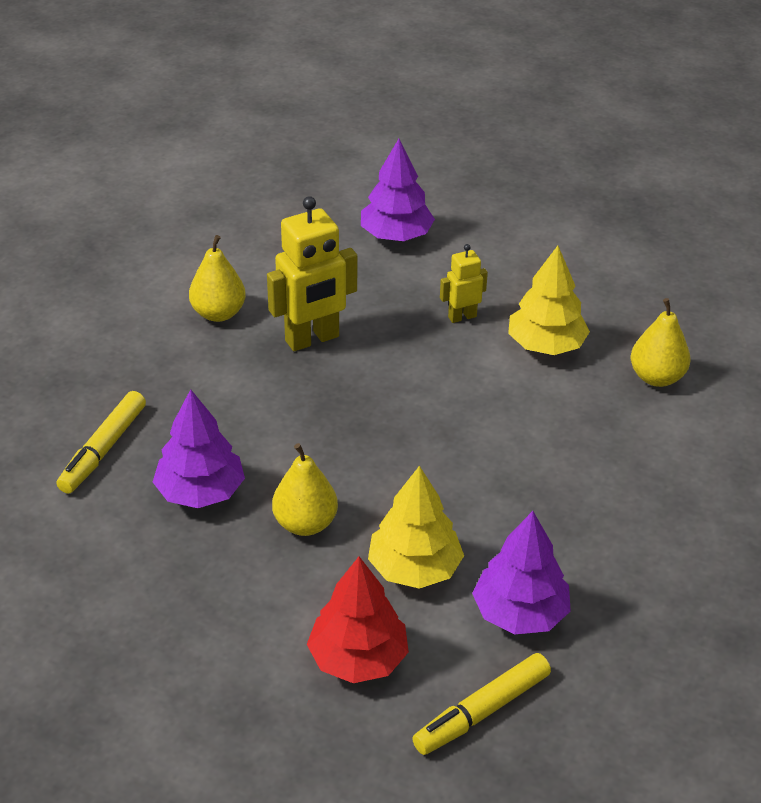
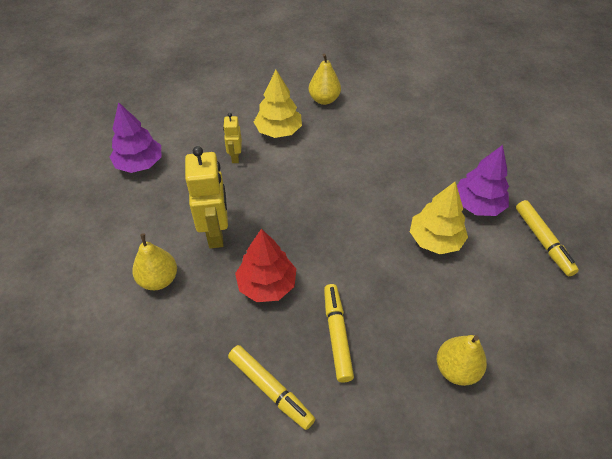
camera: 70 degrees left, 10 degrees up
(200, 492) = (337, 335): purple tree -> yellow marker
(305, 523) = (384, 283): yellow pear -> yellow pear (456, 369)
(358, 659) = (499, 286): red tree -> red tree (267, 284)

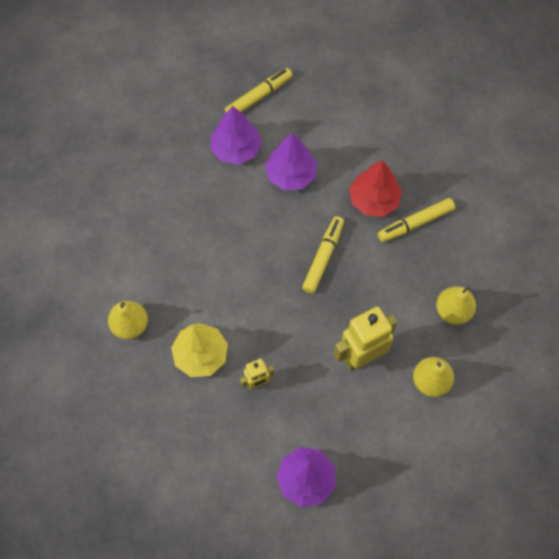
camera: 110 degrees left, 15 degrees up
(267, 284) = (395, 291): red tree -> red tree (373, 200)
(270, 389) = (479, 254): yellow marker -> yellow marker (323, 257)
(435, 240) = (291, 174): yellow tree -> purple tree
(456, 369) = (405, 139): yellow pear -> yellow pear (453, 311)

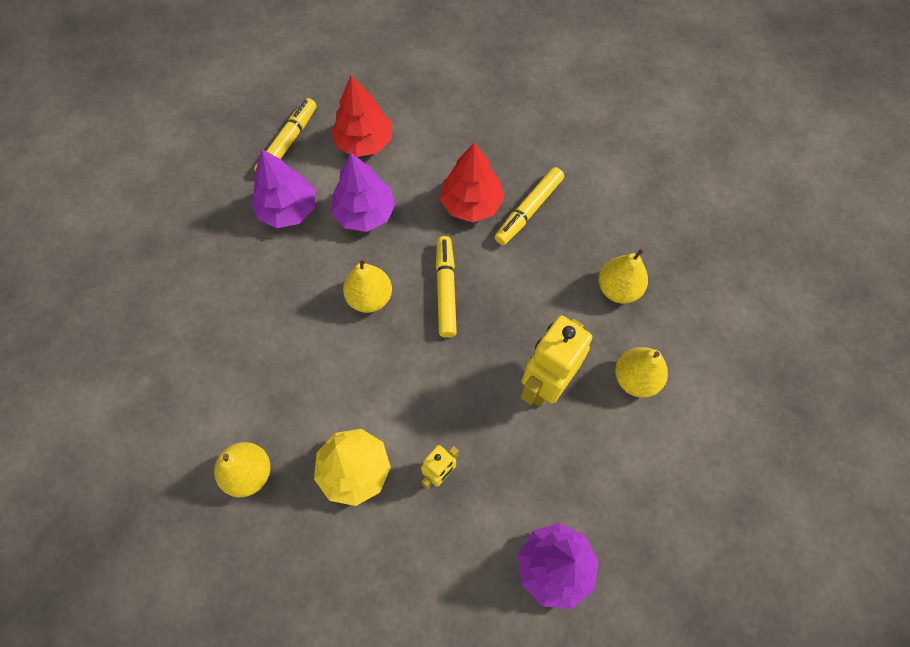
camera: 25 degrees left, 0 degrees up
(265, 240) = (370, 298): none -> yellow pear
(316, 119) = (364, 142): none -> red tree

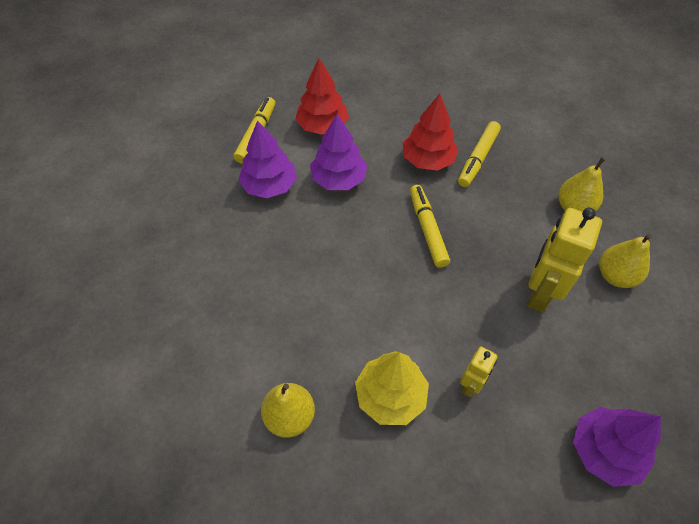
camera: 10 degrees left, 10 degrees down
(370, 298) = (362, 246): yellow pear -> none

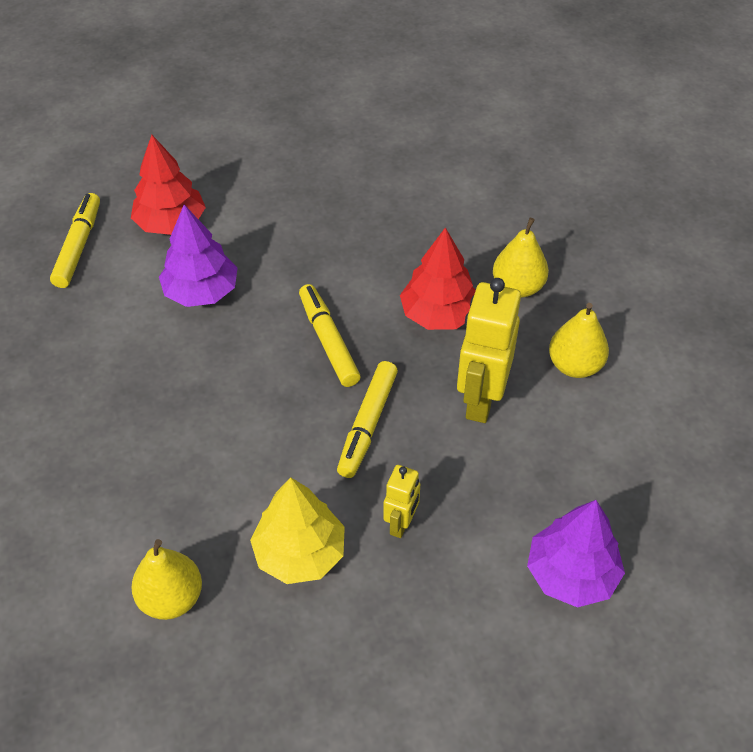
camera: 10 degrees left, 5 degrees down
(269, 186) = (106, 313): purple tree -> none
(428, 160) = (320, 251): red tree -> red tree (438, 314)
(478, 158) = (387, 240): yellow marker -> yellow marker (367, 424)

